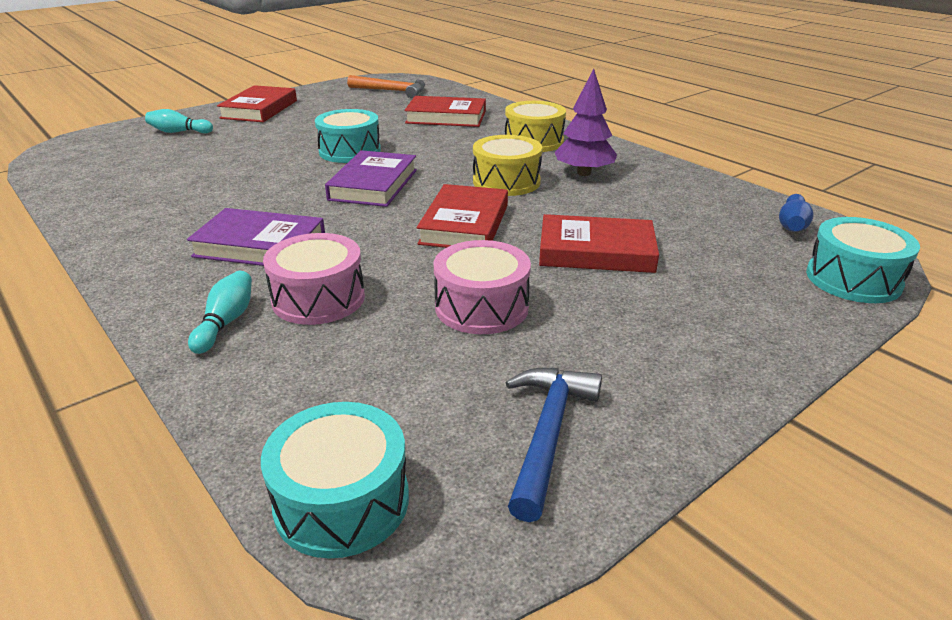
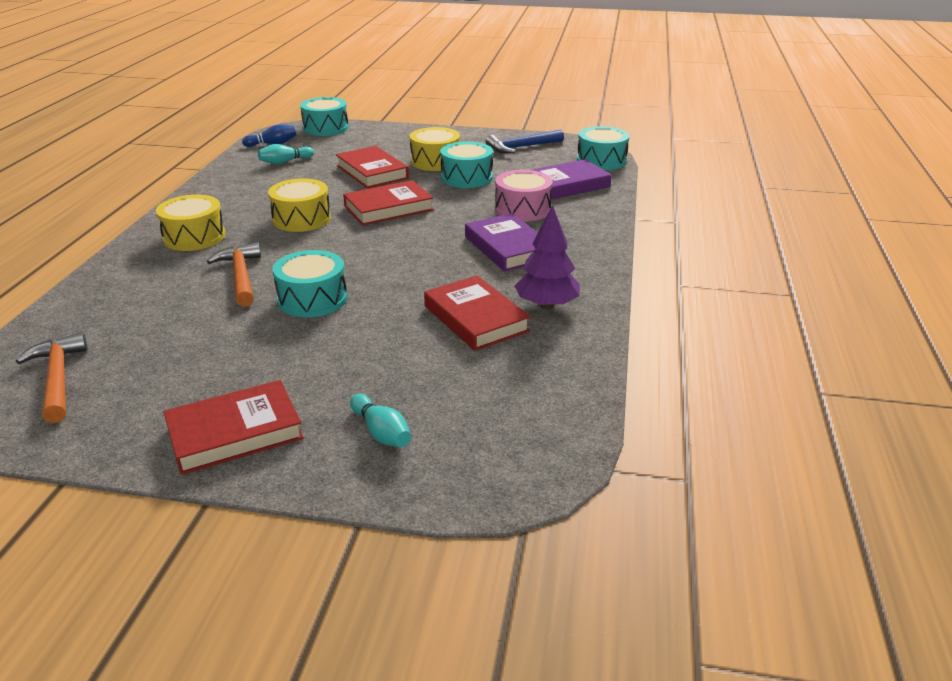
camera: 130 degrees left, 0 degrees up
(226, 322) = (576, 218): turquoise bowling pin -> turquoise bowling pin (285, 162)
(373, 185) = (370, 257): purple book -> purple book (567, 185)
(431, 141) = (240, 276): none -> orange hammer
(446, 117) = (153, 298): red book -> red book (475, 318)
(481, 307) = (466, 177): pink drum -> turquoise drum
(581, 309) = (435, 161): none -> yellow drum
(584, 173) = (252, 202): purple tree -> purple tree (546, 305)

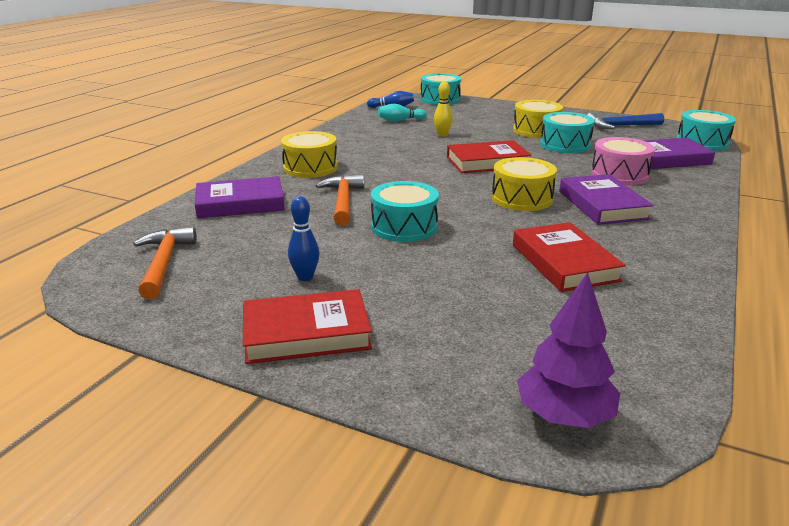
camera: 15 degrees right, 5 degrees down
(124, 293) = (240, 203): none -> purple book
(219, 372) = (305, 277): none -> blue bowling pin
(301, 219) = (406, 163): yellow drum -> yellow drum (522, 198)
(335, 177) = (442, 135): none -> yellow bowling pin
(372, 172) = (476, 134): red book -> none
(381, 432) = (452, 356): turquoise bowling pin -> none
(546, 305) = (641, 259): purple tree -> purple tree (564, 416)

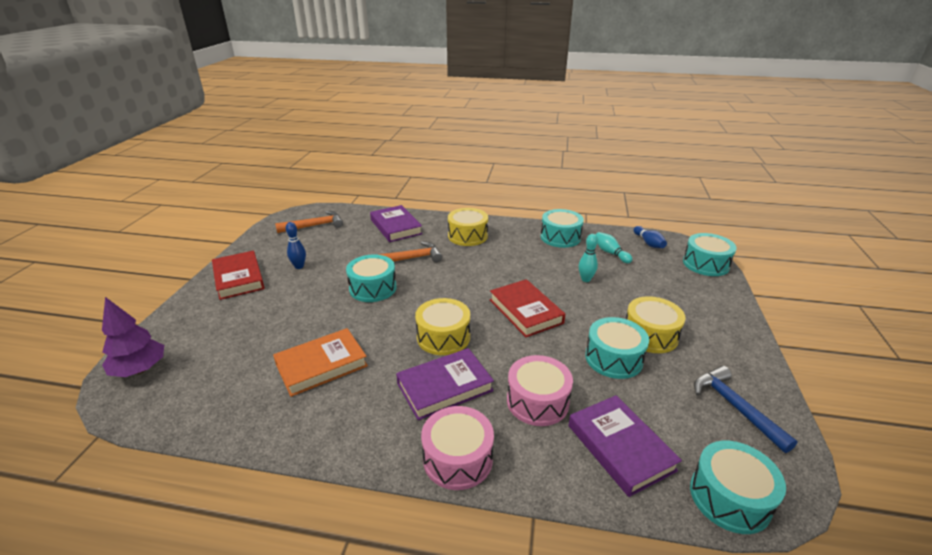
camera: 75 degrees right, 5 degrees up
(353, 132) = (560, 237): none -> turquoise drum
(442, 135) = (585, 279): yellow bowling pin -> turquoise bowling pin
(564, 262) = (321, 365): red book -> orange book
(693, 208) = (457, 458): none -> pink drum

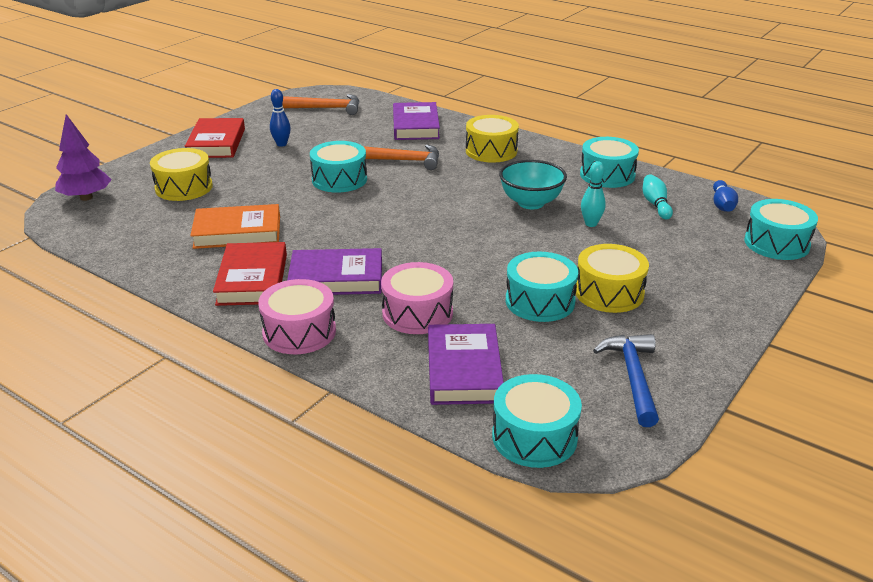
camera: 25 degrees right, 0 degrees up
(443, 337) = (373, 238): yellow drum -> yellow drum (184, 187)
(525, 311) = (485, 237): red book -> red book (252, 279)
(531, 272) = (531, 203): none -> turquoise bowl

